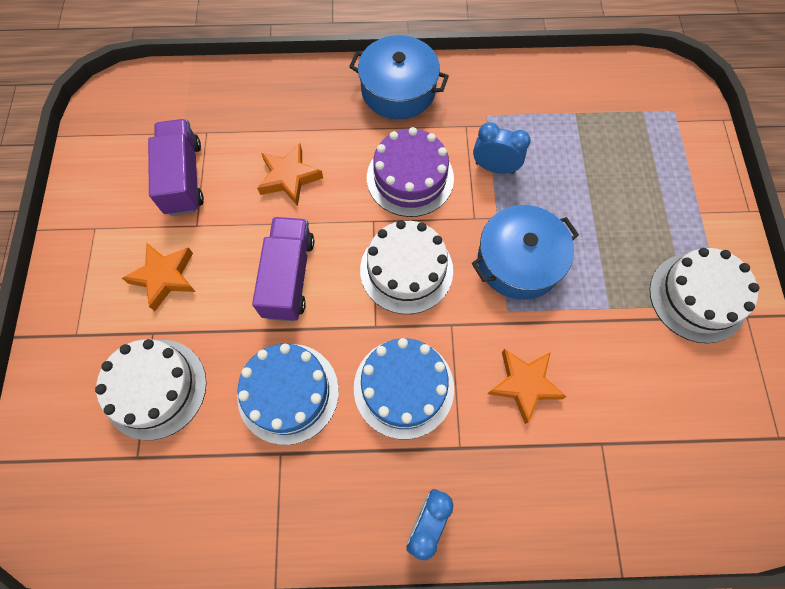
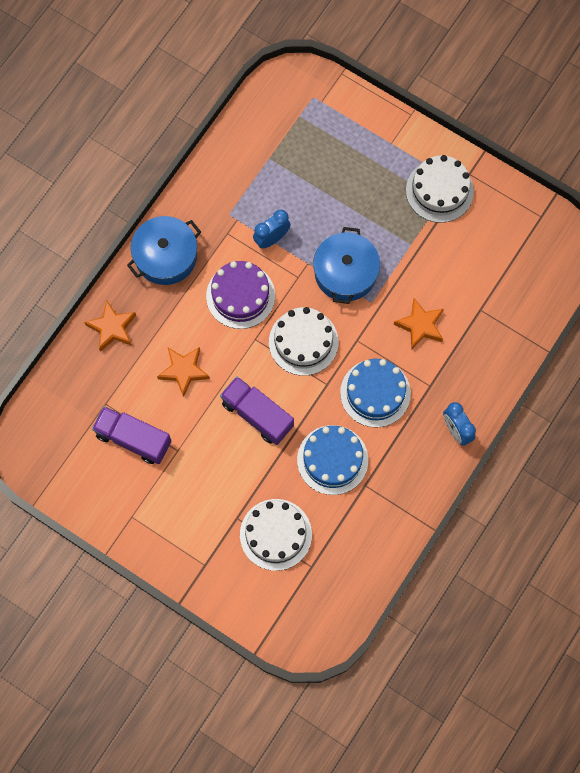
camera: 55 degrees left, 5 degrees up
(165, 277) = (202, 490): orange star -> orange star (112, 328)

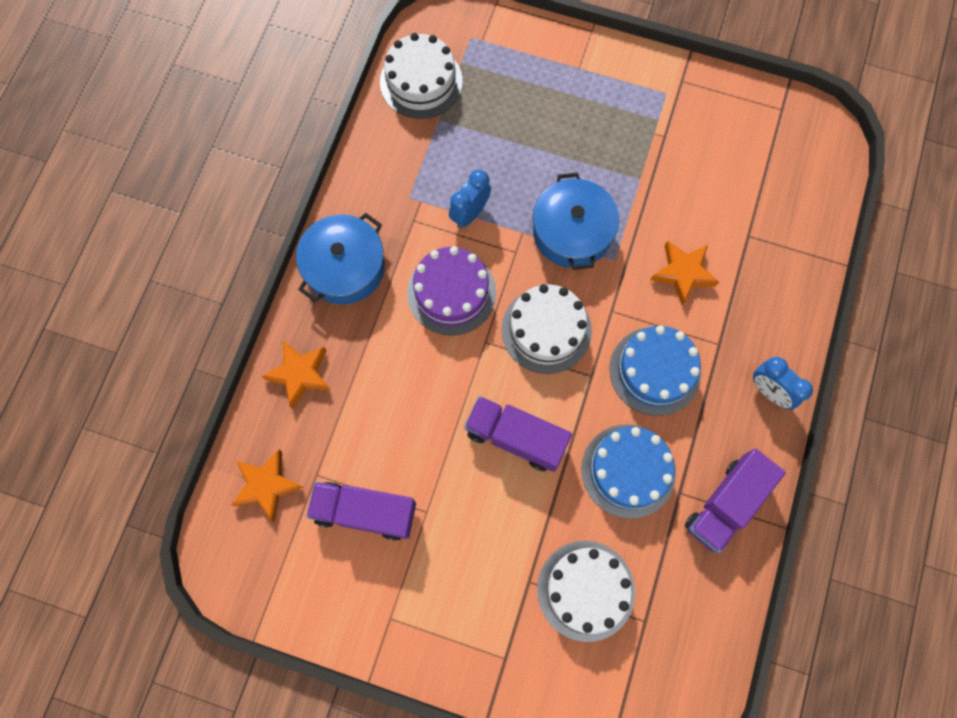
camera: 15 degrees left, 0 degrees up
(184, 371) = (406, 405): orange star -> orange star (267, 485)
(396, 502) = (726, 504): none -> purple truck
(439, 191) = (653, 108): white cake -> white cake (421, 82)

